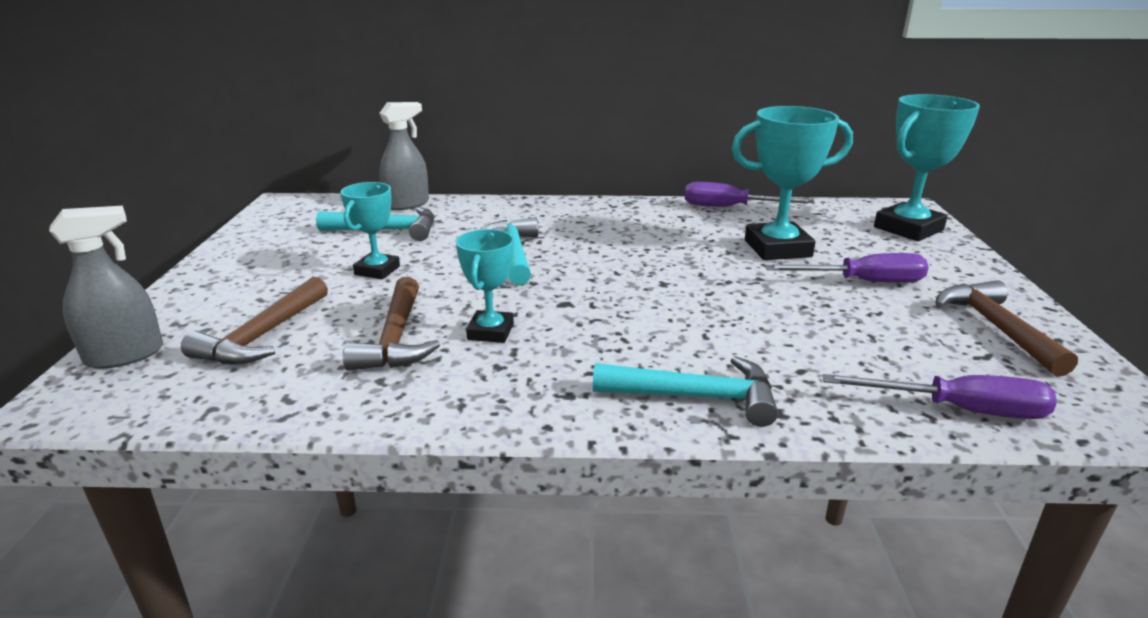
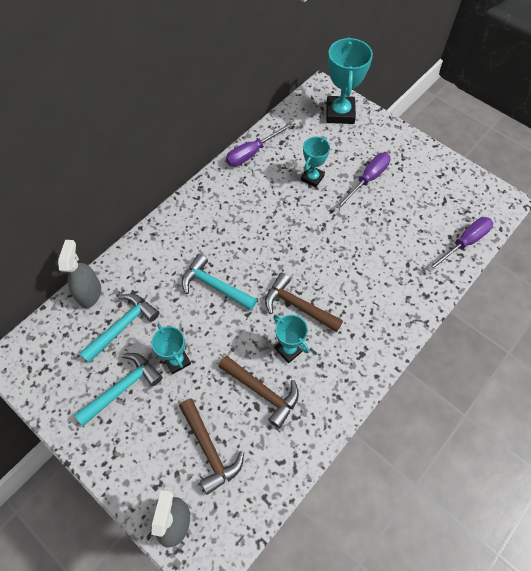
camera: 50 degrees left, 35 degrees up
(696, 397) = (397, 313): turquoise hammer -> turquoise hammer (123, 387)
(777, 248) = (312, 178): turquoise trophy -> turquoise trophy, size x0.60
(996, 328) = (433, 177): brown hammer -> brown hammer (298, 306)

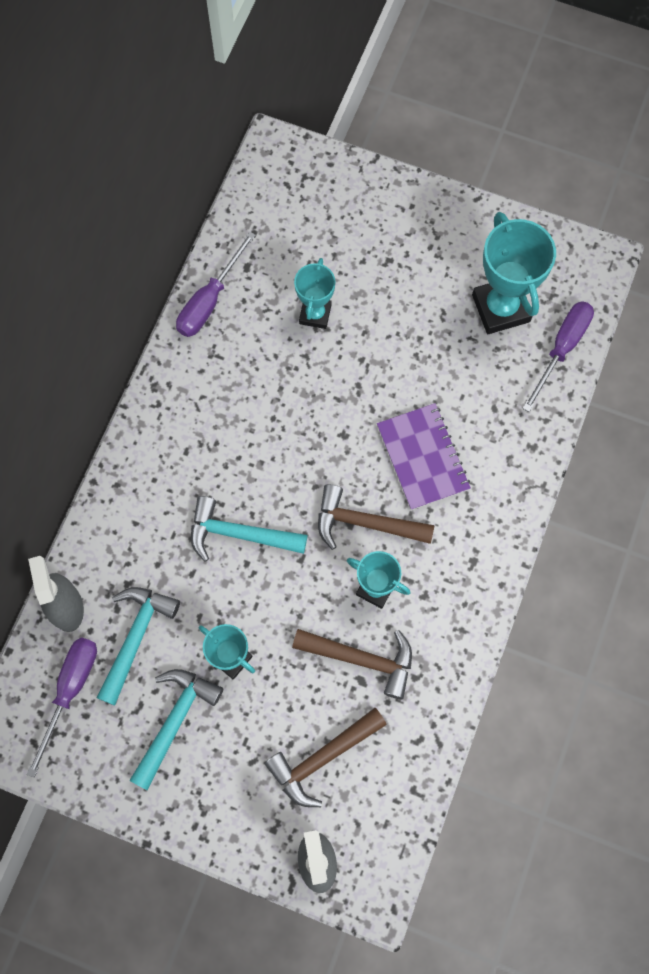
camera: 20 degrees left, 10 degrees up
(209, 449) = (322, 758): brown hammer -> brown hammer turned 105 degrees clockwise
(340, 113) = (317, 186): turquoise trophy -> turquoise trophy (500, 308)
(350, 278) = (422, 457): none -> purple notebook
(367, 180) = (396, 291): purple screwdriver -> purple screwdriver (70, 691)

